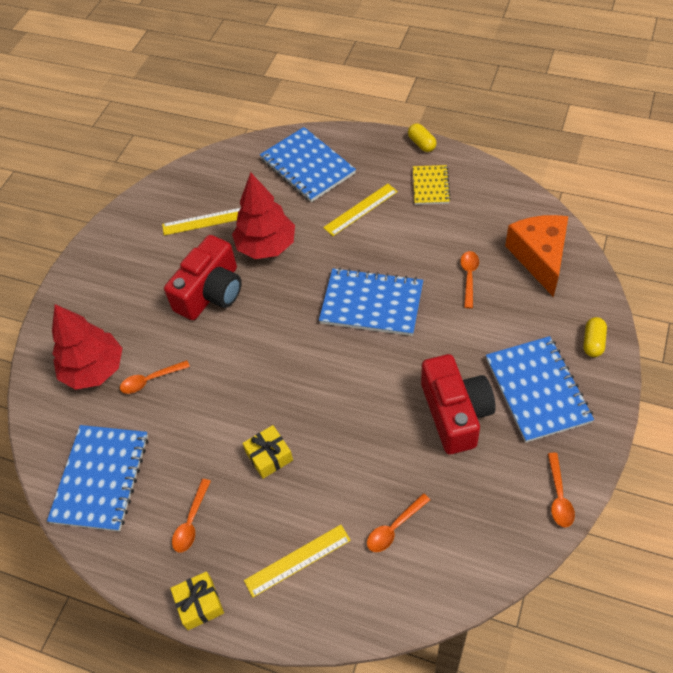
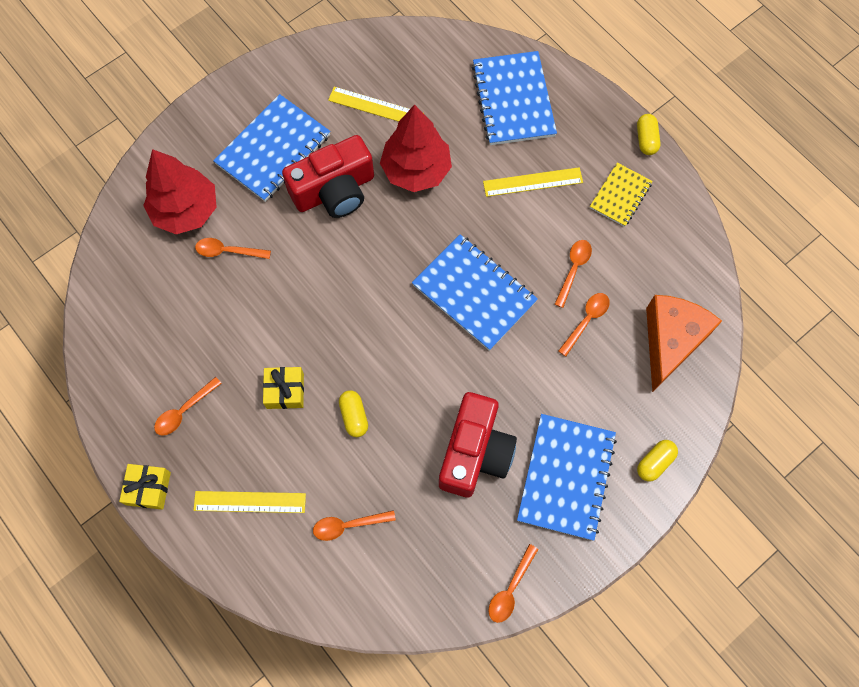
camera: 25 degrees right, 15 degrees up
(101, 478) = (133, 323): blue notebook -> blue notebook (273, 150)
(340, 442) = (354, 416): none -> yellow capsule
(433, 249) = (573, 269): none -> orange spoon

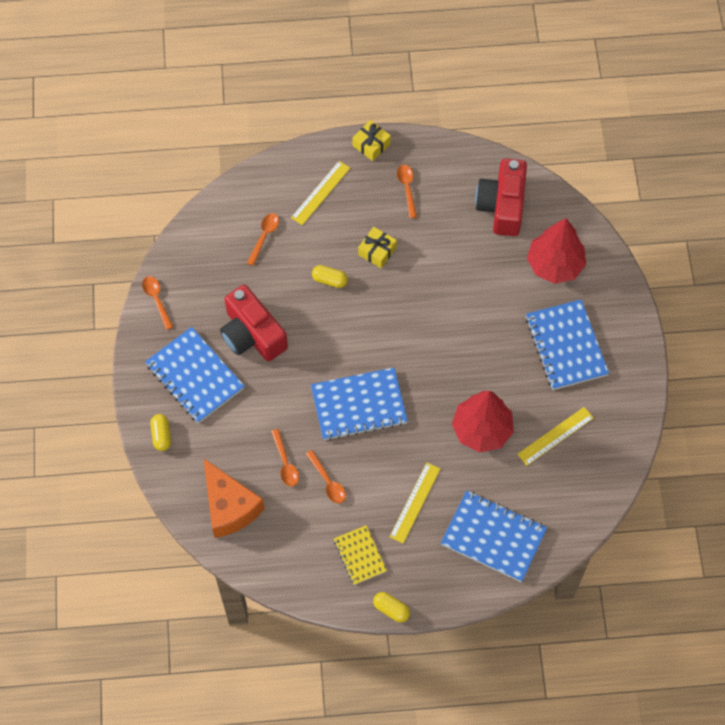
camera: 125 degrees right, 5 degrees down
(228, 251) = (503, 273): orange spoon -> none
(334, 190) = (503, 366): red camera -> red camera (502, 205)

